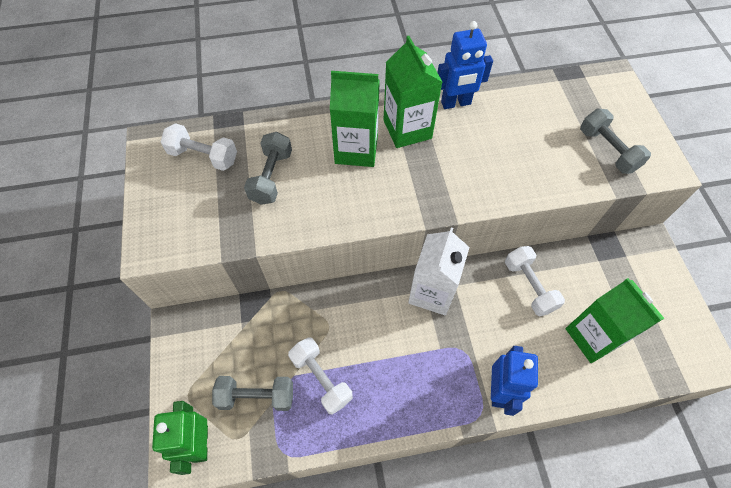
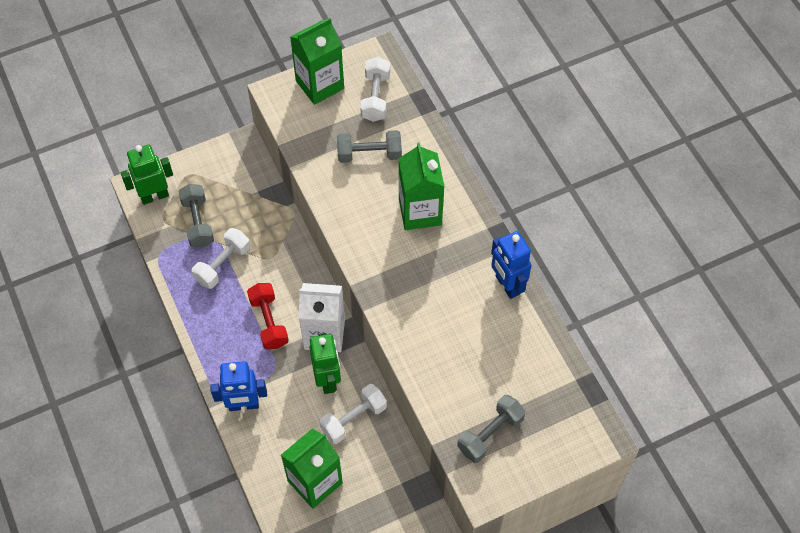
camera: 75 degrees right, 0 degrees up
(405, 344) = (269, 322): none -> red dumbbell
(407, 129) = (458, 248): green carton -> green carton (319, 85)
(483, 300) = (328, 380): none -> green robot

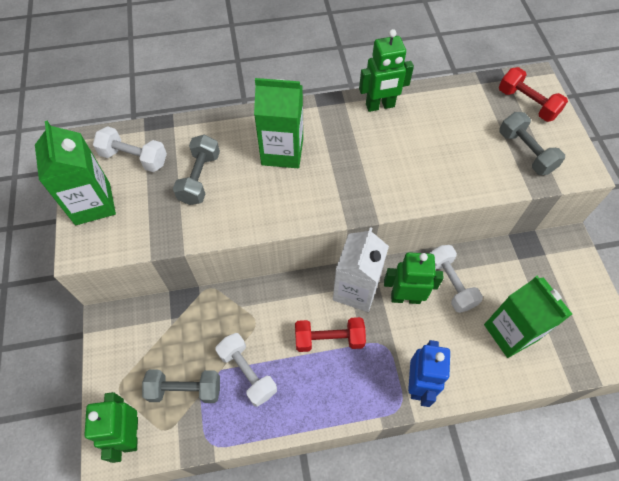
camera: 75 degrees left, 0 degrees up
(507, 285) = (380, 106): blue robot -> green robot
(560, 430) = (527, 104): none -> red dumbbell

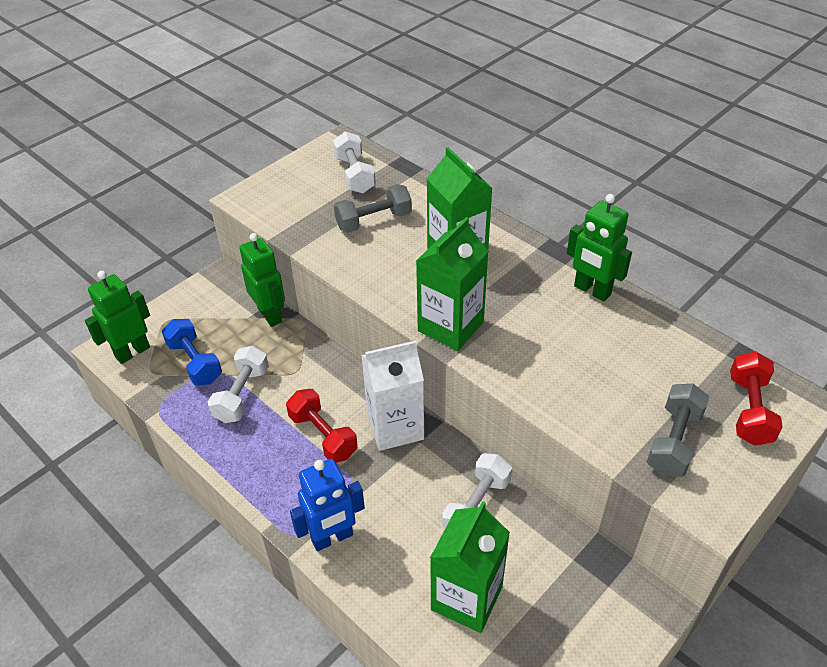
camera: 55 degrees right, 15 degrees down
(93, 204) = (289, 180): green carton -> green carton (450, 327)
(185, 389) = (195, 362): grey dumbbell -> blue dumbbell
(405, 297) = (423, 474): green robot -> green robot (270, 315)

